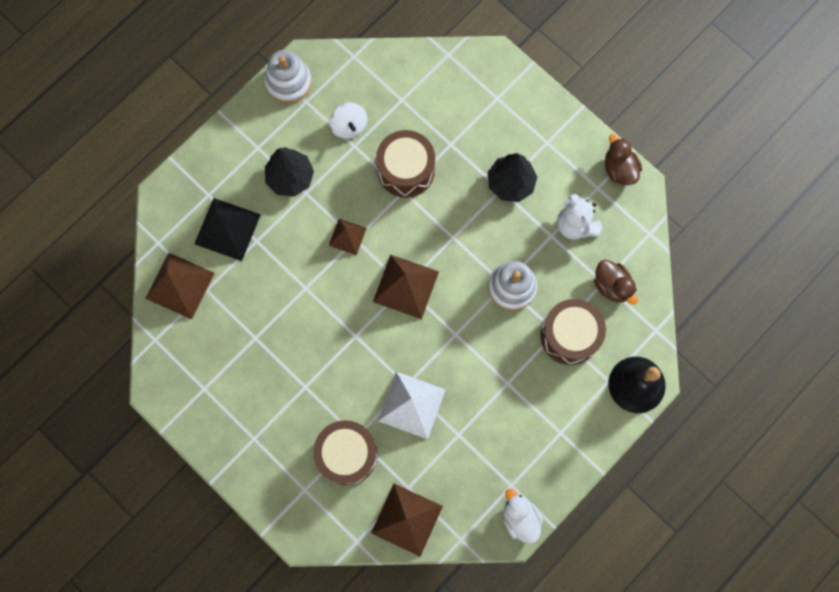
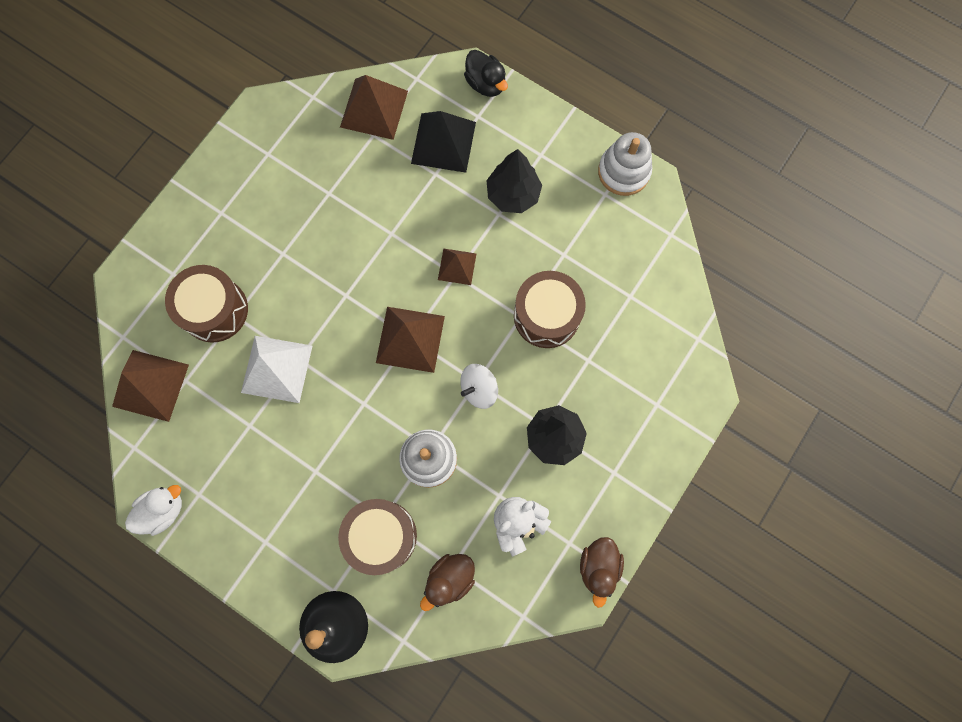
camera: 80 degrees right, 0 degrees up
(177, 182) = (486, 84): none -> black duck
(349, 126) = (586, 245): white spinning top -> white spinning top (479, 389)
(619, 169) = (598, 567): brown duck -> brown duck turned 135 degrees clockwise

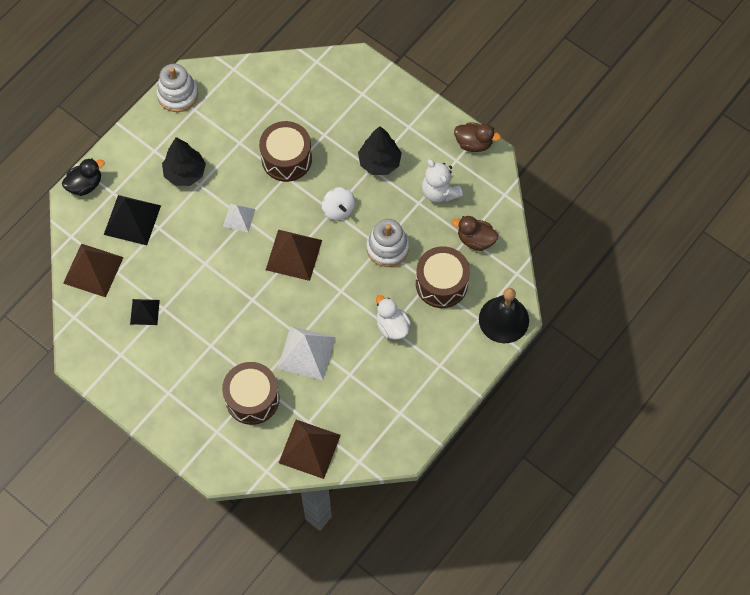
camera: 85 degrees left, 10 degrees down
(163, 510) = (410, 439): white duck -> white duck (392, 326)
(323, 173) = (144, 312): none -> black pyramid
(450, 579) = (475, 239): brown duck -> brown duck turned 150 degrees clockwise
(457, 266) = (239, 217): brown pyramid -> white pyramid

